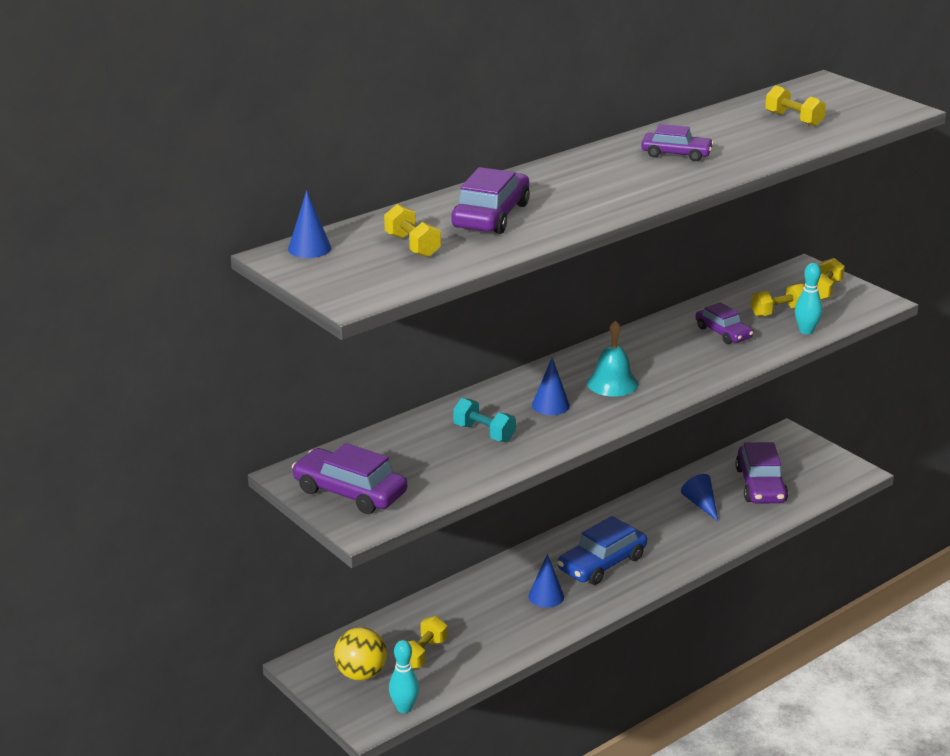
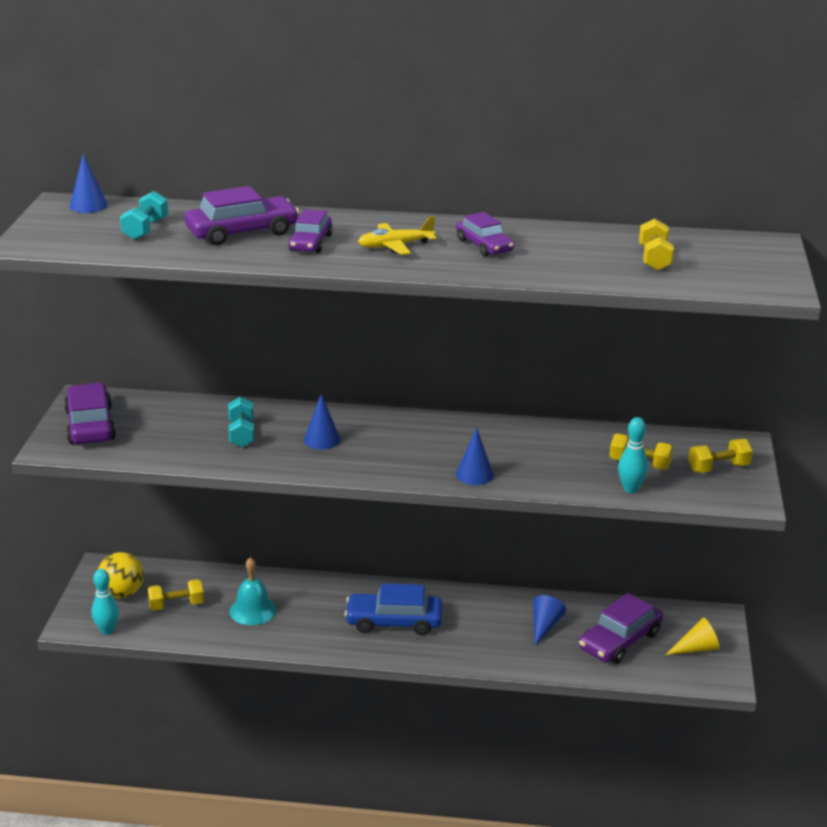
camera: 45 degrees right, 0 degrees up
(412, 246) = (145, 229): yellow dumbbell -> turquoise dumbbell
(546, 596) = (316, 619): blue cone -> blue cone (474, 475)
(612, 383) = (396, 448): turquoise bell -> turquoise bell (253, 610)
(622, 179) = (395, 246): none -> yellow plane
(723, 333) = (559, 456): purple car -> purple car (310, 242)
(810, 462) = (696, 648): none -> yellow cone

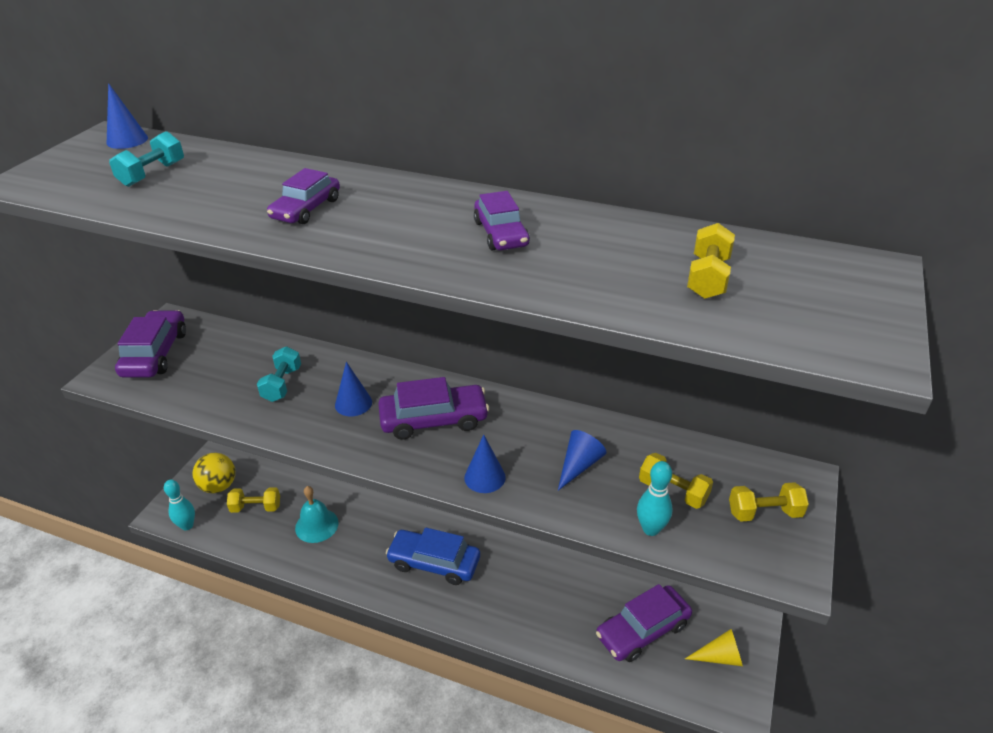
camera: 15 degrees right, 10 degrees up
(242, 232) = (246, 187): purple car -> purple car (434, 419)
(395, 246) = (396, 223): yellow plane -> none
(544, 626) = (573, 595): blue cone -> blue cone (579, 465)

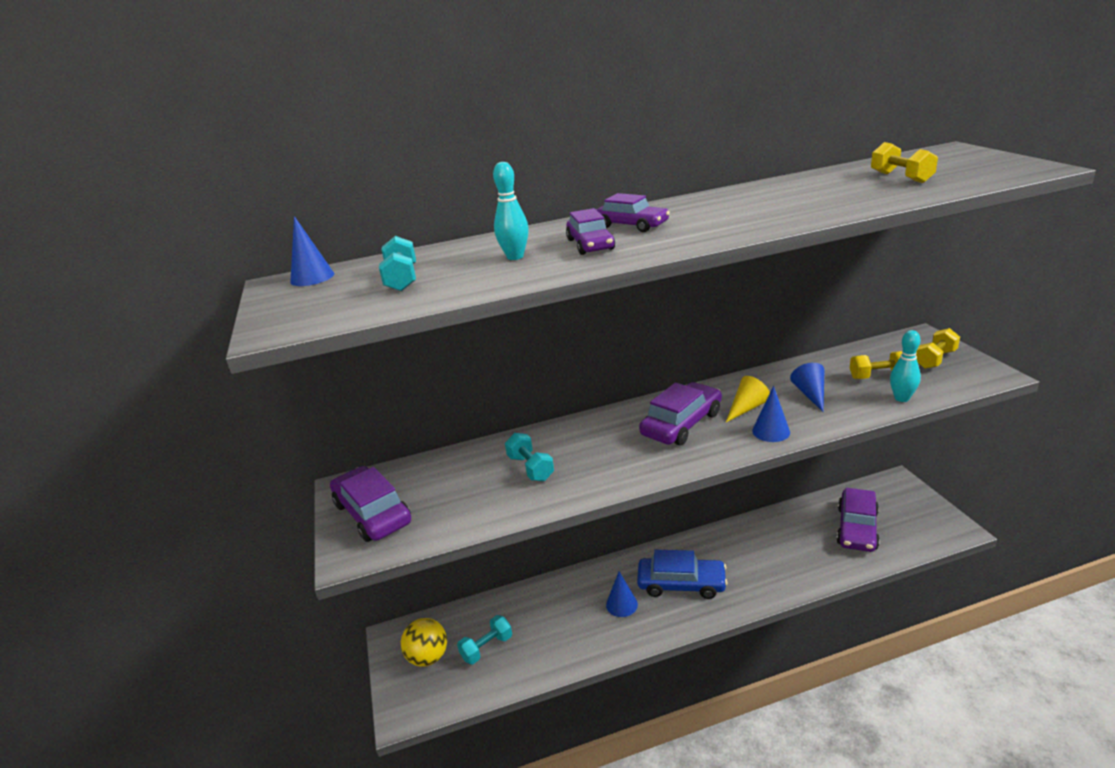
camera: 35 degrees left, 10 degrees down
(187, 525) = (440, 705): turquoise bowling pin -> turquoise bowling pin (515, 257)
(256, 507) = (487, 648): yellow dumbbell -> turquoise dumbbell
(316, 525) = (558, 623): turquoise bell -> none
(353, 403) = (608, 447): blue cone -> blue cone (621, 604)
(434, 563) = (681, 584): blue car -> blue car turned 150 degrees counterclockwise
(501, 234) = (749, 205): purple car -> purple car (631, 225)
(719, 657) = (912, 512): yellow cone -> yellow cone (747, 408)

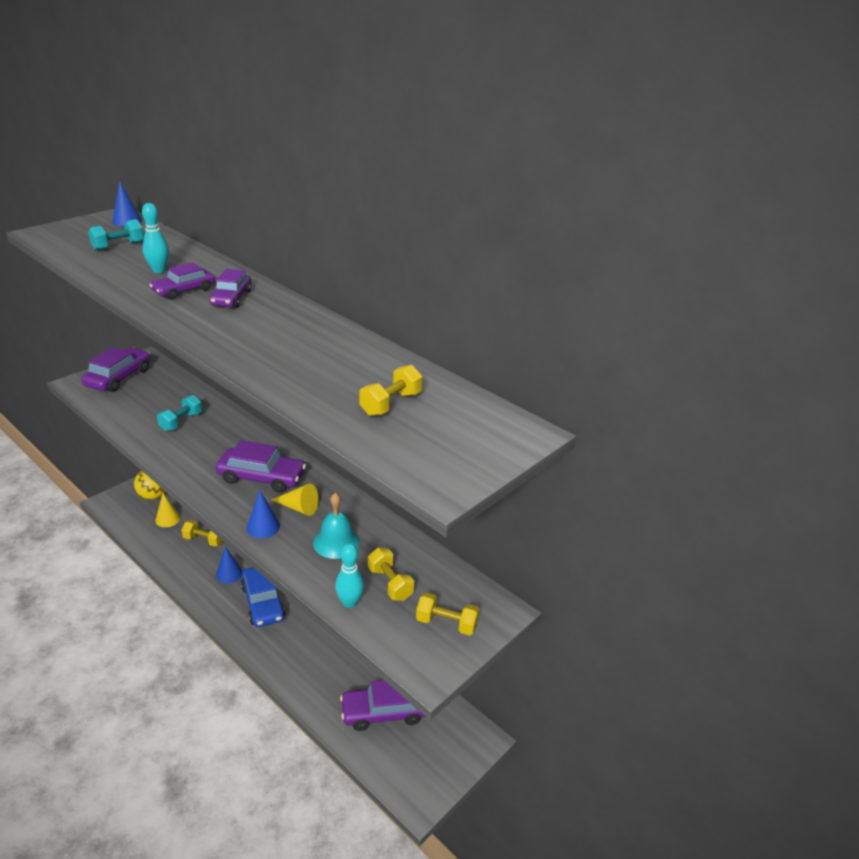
camera: 55 degrees right, 5 degrees up
(487, 648) = (167, 519): turquoise dumbbell -> yellow cone
(550, 618) = (204, 540): none -> yellow dumbbell
(810, 394) = (336, 542): blue cone -> turquoise bell

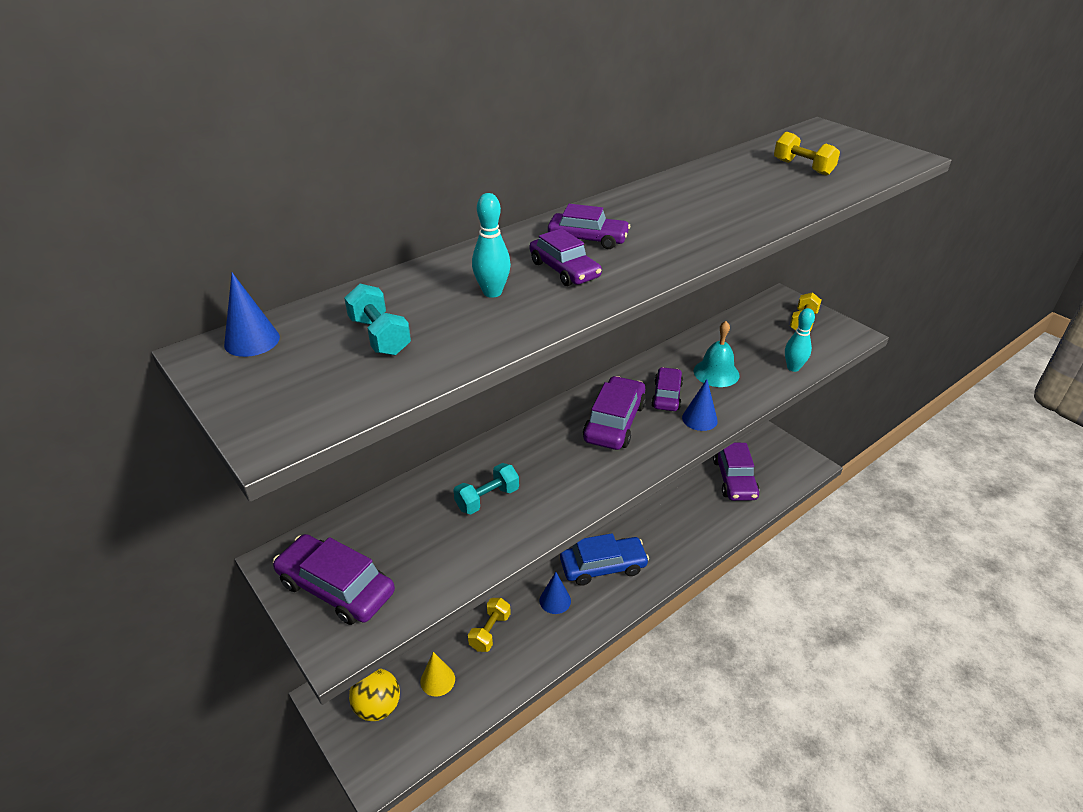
camera: 80 degrees left, 5 degrees up
(181, 422) = (487, 499): turquoise dumbbell -> turquoise dumbbell turned 75 degrees counterclockwise
(299, 508) = (666, 395): yellow cone -> purple car
(390, 583) = (765, 346): yellow dumbbell -> none

